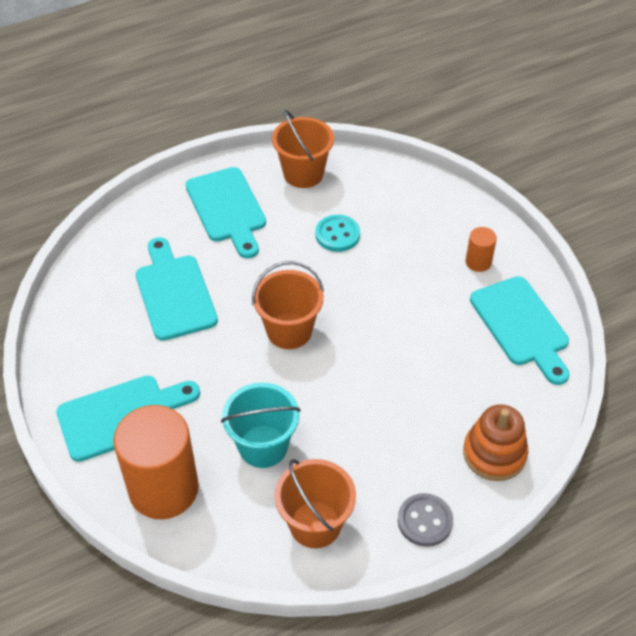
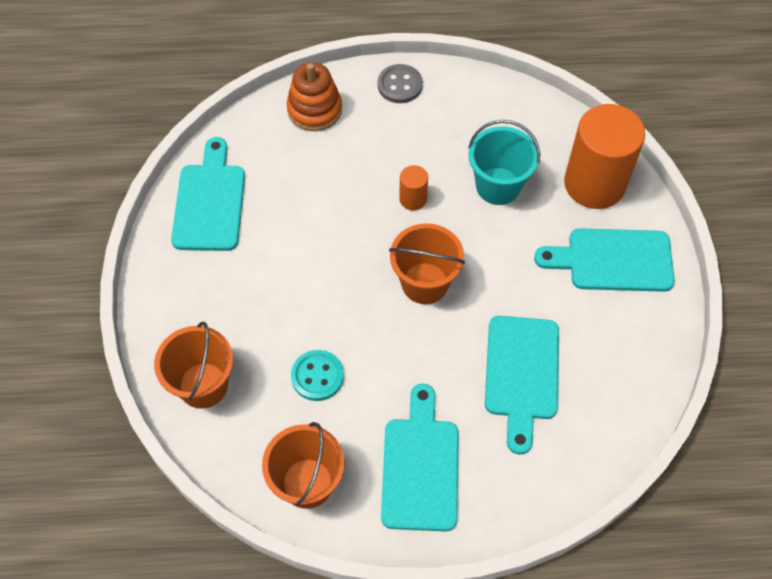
camera: 155 degrees left, 10 degrees up
(315, 524) = (484, 113): orange bucket -> orange bucket (203, 385)
(478, 262) = (198, 282): orange cylinder -> orange cylinder (413, 199)

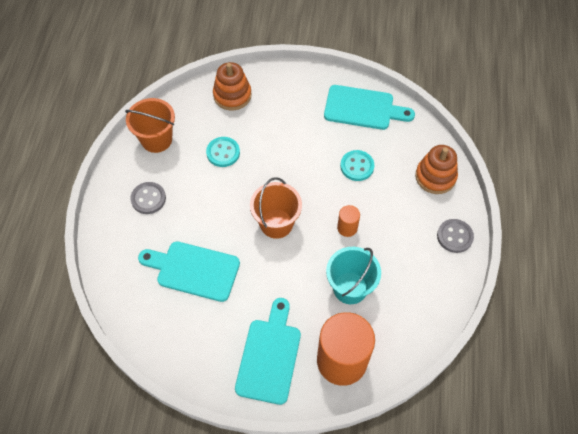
camera: 100 degrees right, 0 degrees up
(203, 385) = (232, 95): orange bucket -> orange stacking toy
(313, 198) = (357, 166): none -> turquoise button
(420, 466) = (148, 199): turquoise cutting board -> grey button

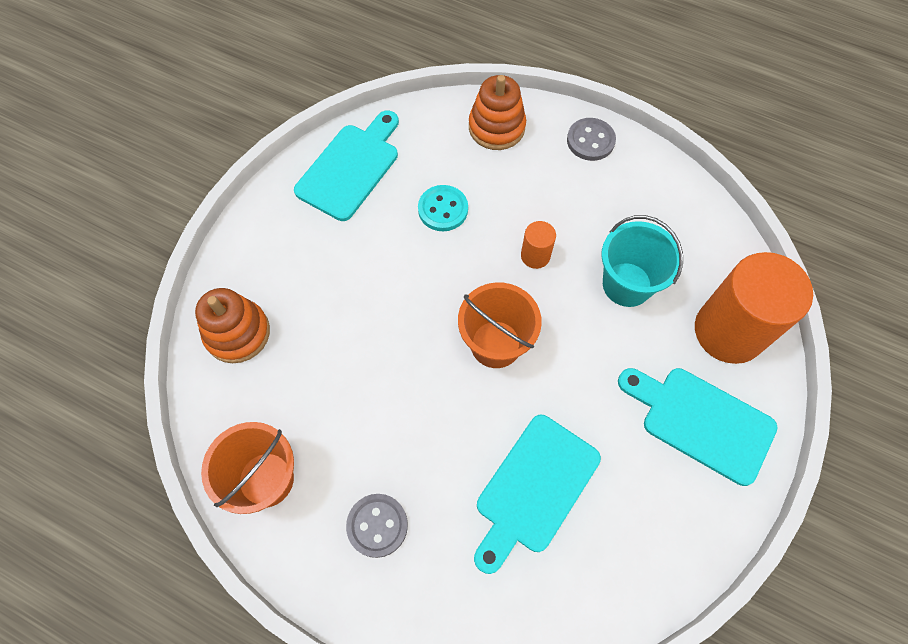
camera: 70 degrees left, 5 degrees up
(223, 153) = (340, 380): turquoise button -> none

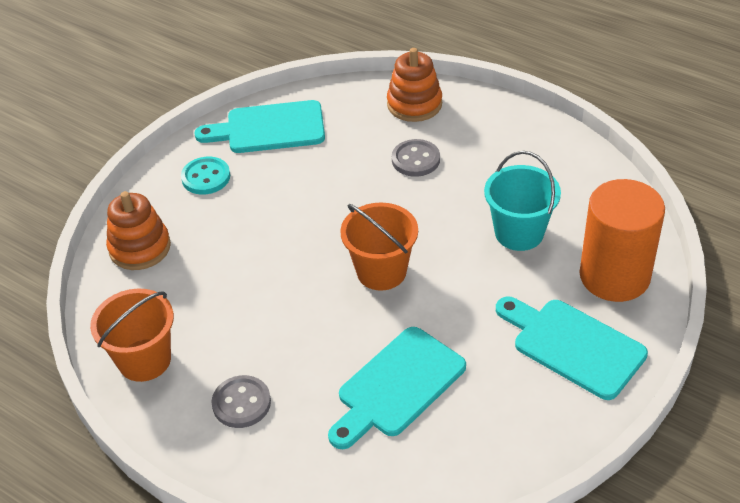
camera: 10 degrees right, 20 degrees down
(350, 168) = (269, 128): turquoise cutting board -> turquoise cutting board turned 135 degrees counterclockwise
(443, 209) = (350, 165): turquoise button -> turquoise button (206, 177)
(535, 256) = (433, 205): orange cylinder -> none
(590, 141) = (504, 119): grey button -> grey button (415, 160)

